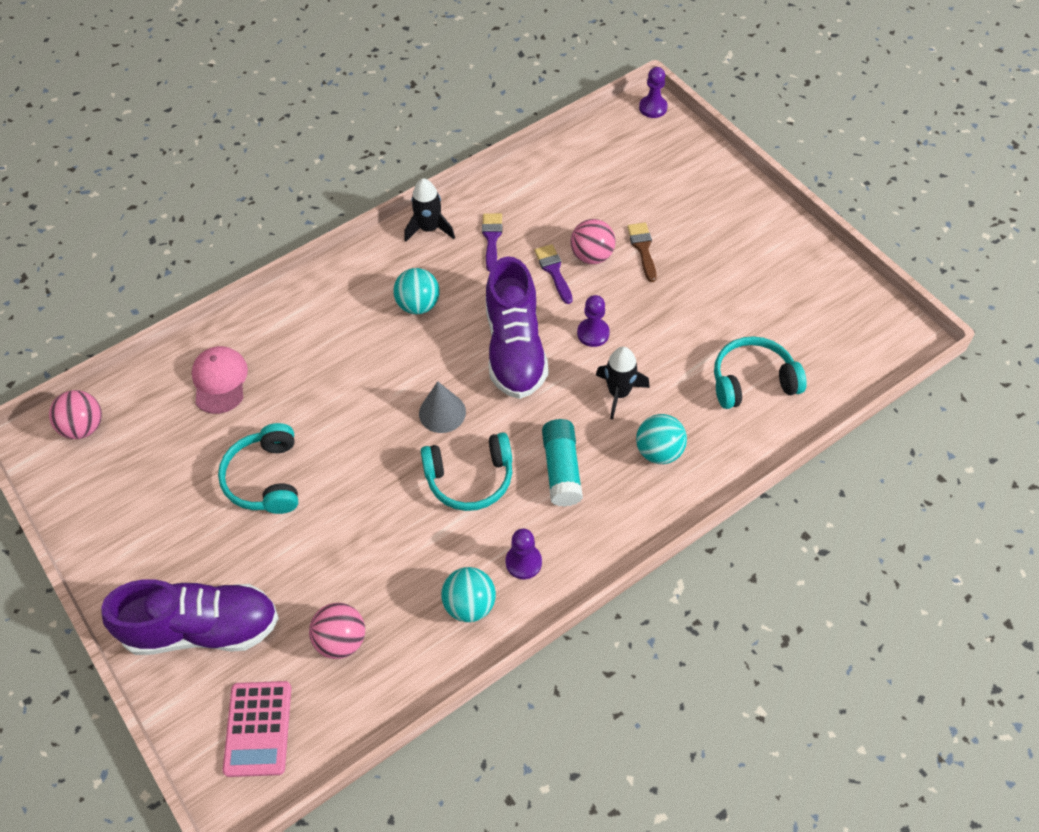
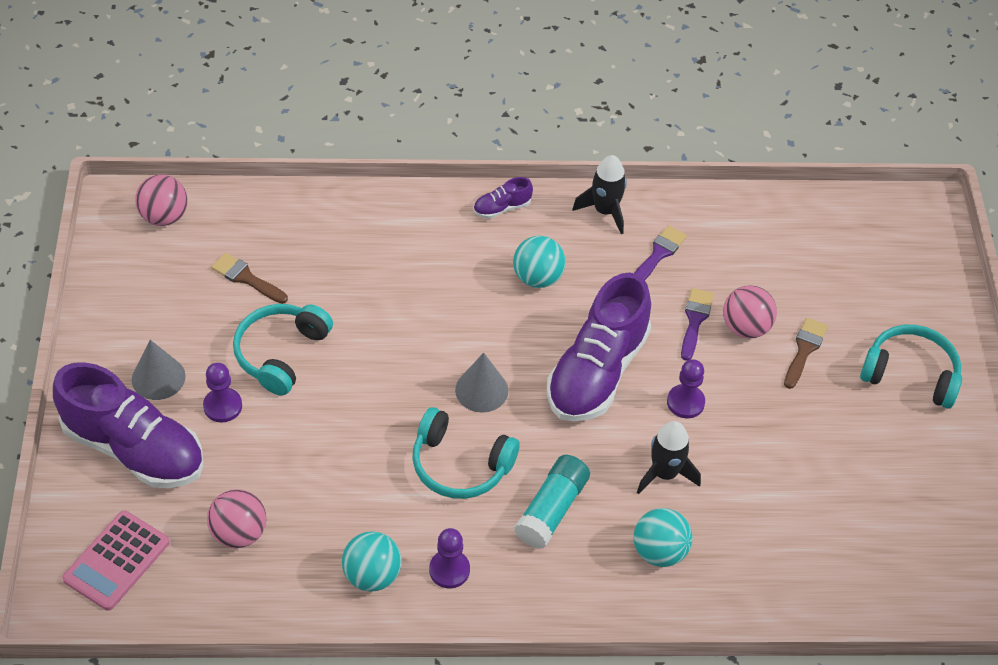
camera: 30 degrees right, 5 degrees down
(179, 559) = (158, 378): none -> grey cone
(191, 436) = (246, 278): none -> brown brush
(220, 381) = (306, 243): pink cap -> none
(352, 268) = (502, 208): none -> purple shoe
(653, 108) = (934, 214): purple pawn -> purple pawn (223, 406)
(752, 381) = (811, 544): turquoise headphones -> turquoise headphones (910, 374)

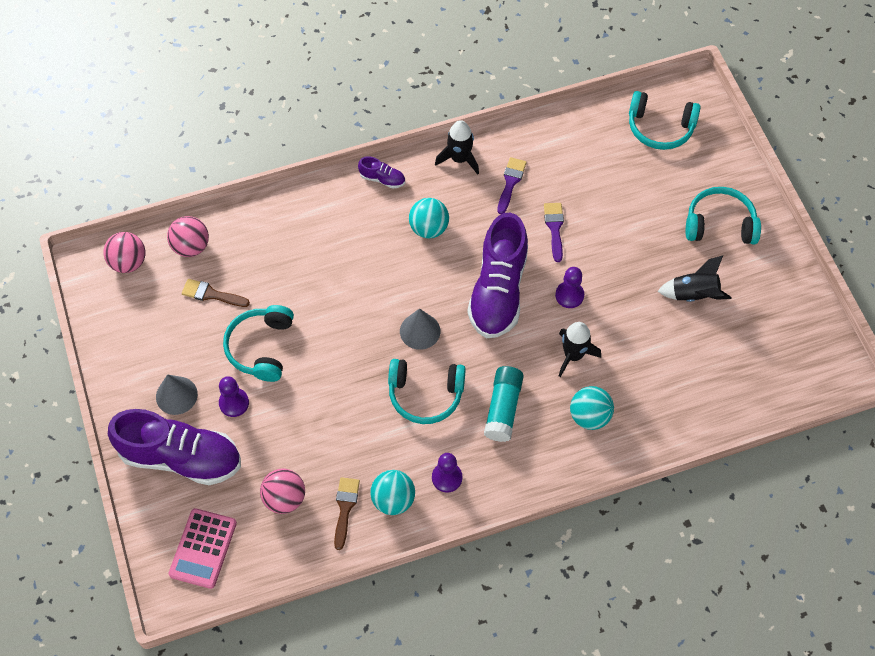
camera: 15 degrees left, 10 degrees up
(502, 208) = (382, 179): purple shoe -> purple shoe turned 120 degrees counterclockwise
(745, 327) = (592, 223): pink ball -> pink ball (191, 246)
(804, 350) = (640, 228): brown brush -> brown brush (345, 508)
(847, 446) = (694, 294): none -> black rocket
(871, 243) = (660, 127): none -> turquoise headphones

